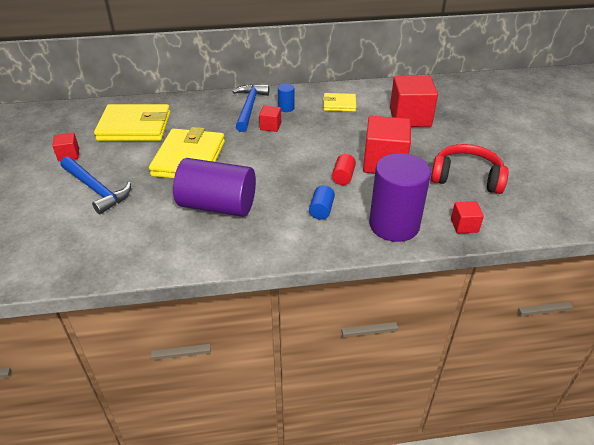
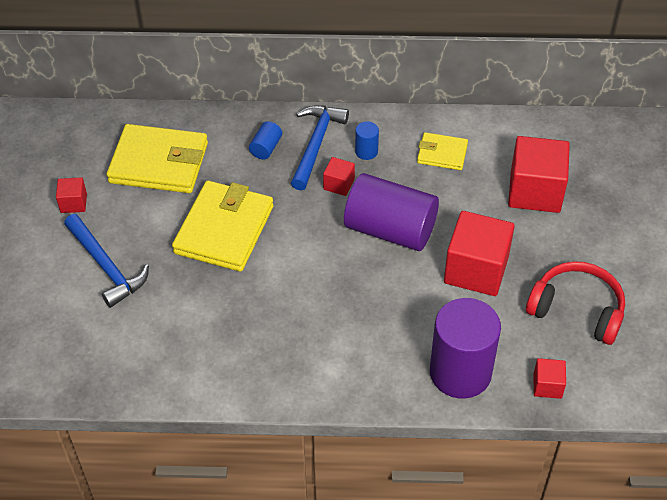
camera: 10 degrees right, 10 degrees up
(217, 205) = (250, 312): purple cylinder -> purple cylinder (390, 230)
(321, 210) = (376, 337): blue cylinder -> blue cylinder (266, 148)
(343, 177) = (416, 287): red cylinder -> none

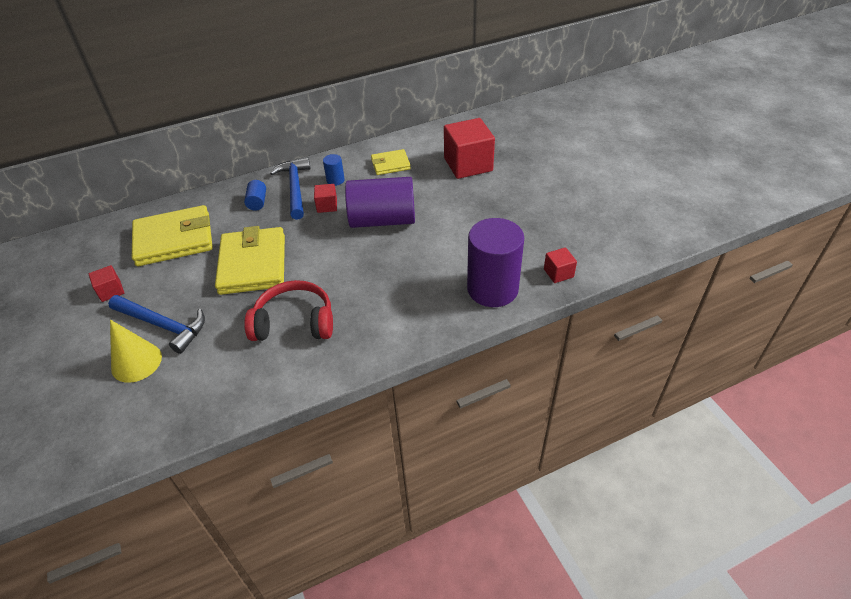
camera: 25 degrees left, 5 degrees down
(66, 298) = (136, 362): none -> yellow cone
(476, 270) = (460, 222): red cube -> none
(577, 310) = (544, 221): red headphones -> red headphones (294, 322)

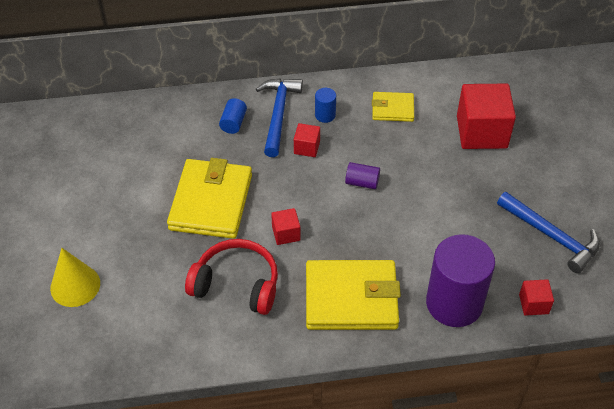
camera: 15 degrees right, 5 degrees up
(111, 291) = (64, 195): red cube -> red cube (286, 233)
(163, 325) = (107, 251): blue hammer -> blue hammer (551, 236)
(174, 239) = (137, 148): yellow wallet -> yellow wallet (351, 298)
(382, 220) = (362, 182): purple cylinder -> purple cylinder, size x0.43

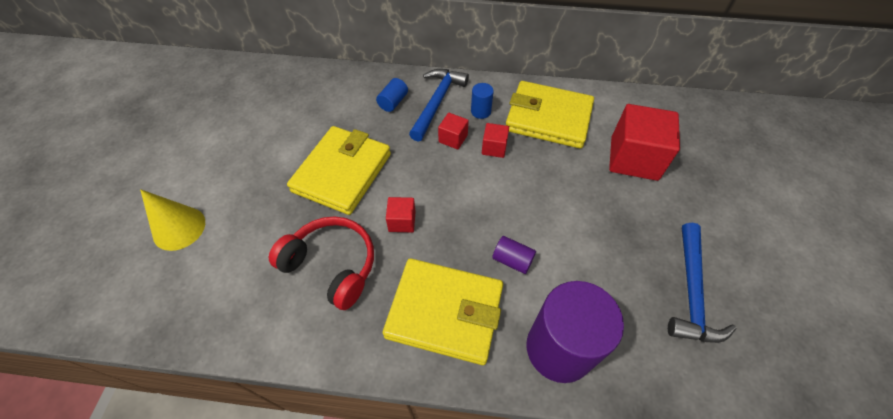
camera: 15 degrees right, 5 degrees up
(362, 182) = (496, 185): purple cylinder -> purple cylinder (512, 260)
(392, 109) = (548, 118): yellow wallet -> yellow wallet, size x1.88
(533, 304) = (655, 374): red cube -> red cube (494, 148)
(551, 236) = (691, 292): blue hammer -> blue hammer turned 45 degrees clockwise

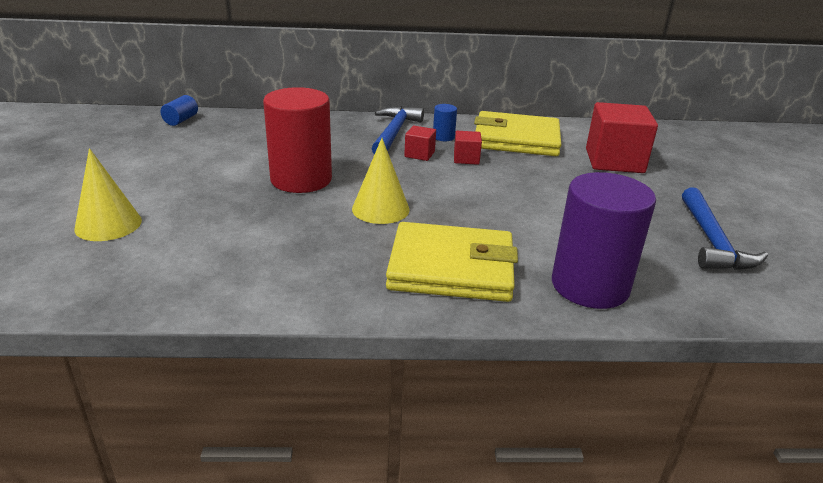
camera: 10 degrees left, 25 degrees down
(332, 265) = (307, 242): red headphones -> none
(342, 172) = (301, 179): yellow wallet -> red cylinder
(393, 102) = (345, 133): blue cylinder -> blue cylinder (181, 120)
(402, 221) = (380, 209): red cube -> yellow cone
(512, 260) = (514, 229): purple cylinder -> none

